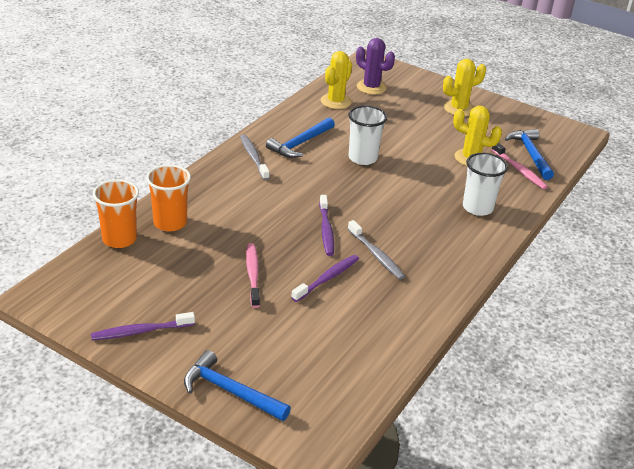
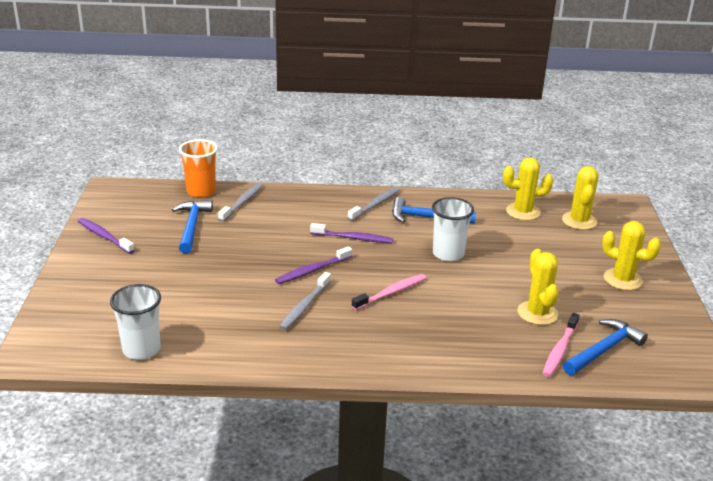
camera: 60 degrees right, 5 degrees down
(170, 223) = (242, 202): orange cup -> grey toothbrush
(230, 391) = (67, 294): blue hammer -> blue hammer (192, 226)
(253, 274) = (214, 257): pink toothbrush -> pink toothbrush (391, 293)
(327, 278) = (245, 292): purple toothbrush -> purple toothbrush (353, 238)
(371, 87) = (579, 221): purple cactus -> yellow cactus
(477, 208) = (451, 342): white cup -> white cup (141, 349)

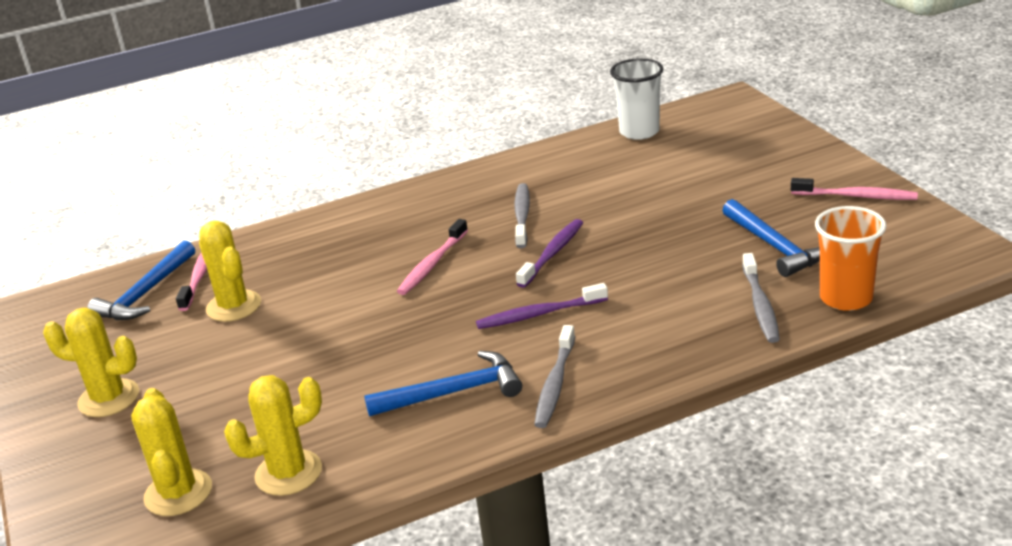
camera: 160 degrees right, 0 degrees up
(104, 236) = (856, 196): purple toothbrush -> pink toothbrush
(448, 254) = (385, 342): white cup -> none

